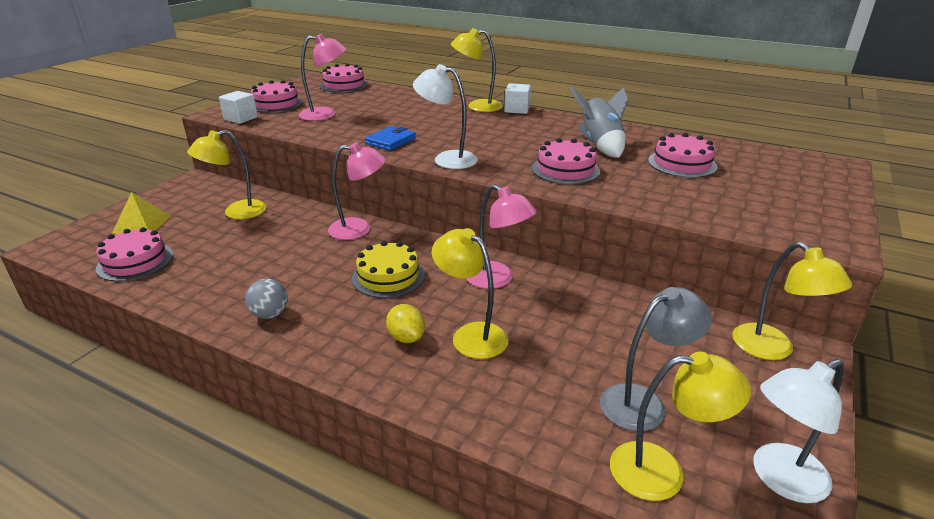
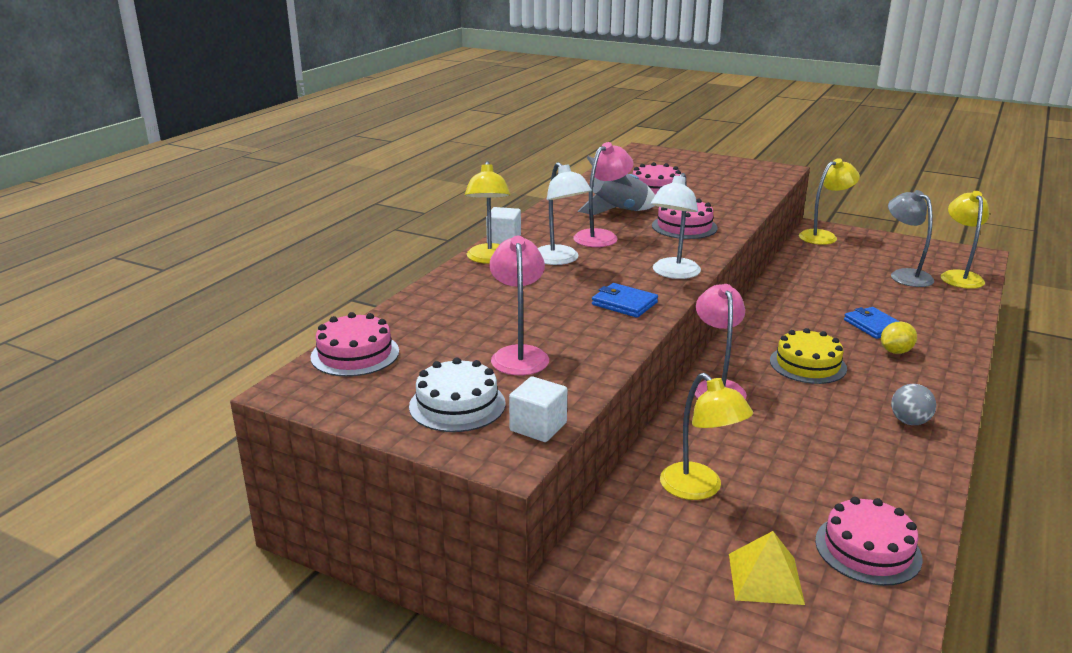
camera: 90 degrees left, 5 degrees down
(276, 104) = (457, 405): pink cake -> white cake
(471, 335) = (873, 326): yellow lamp -> blue wallet
(497, 279) = (786, 314): pink lamp -> pink lamp (601, 236)
(779, 479) = (939, 251): white lamp -> white lamp (560, 260)

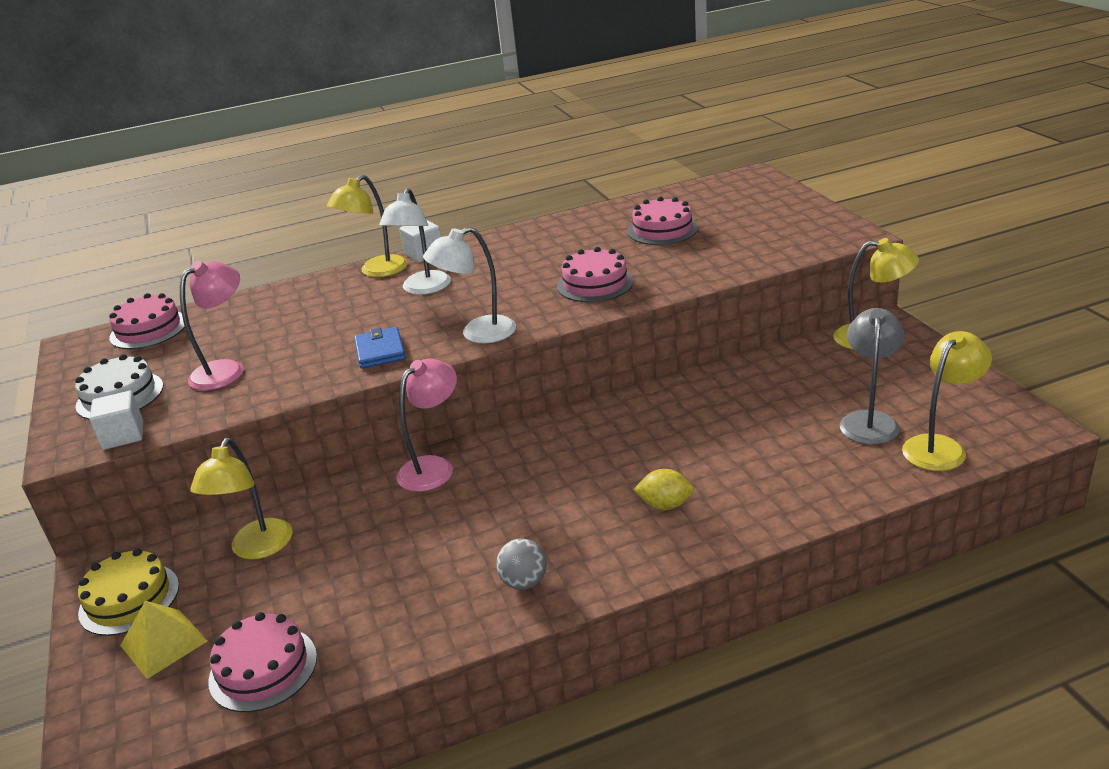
camera: 45 degrees right, 5 degrees up
(601, 236) = (503, 273): pink lamp -> none
(618, 211) = (573, 248): grey rocket -> none
(808, 364) = (552, 480): yellow cake -> yellow cake (129, 599)
(873, 326) = (702, 467): blue wallet -> none

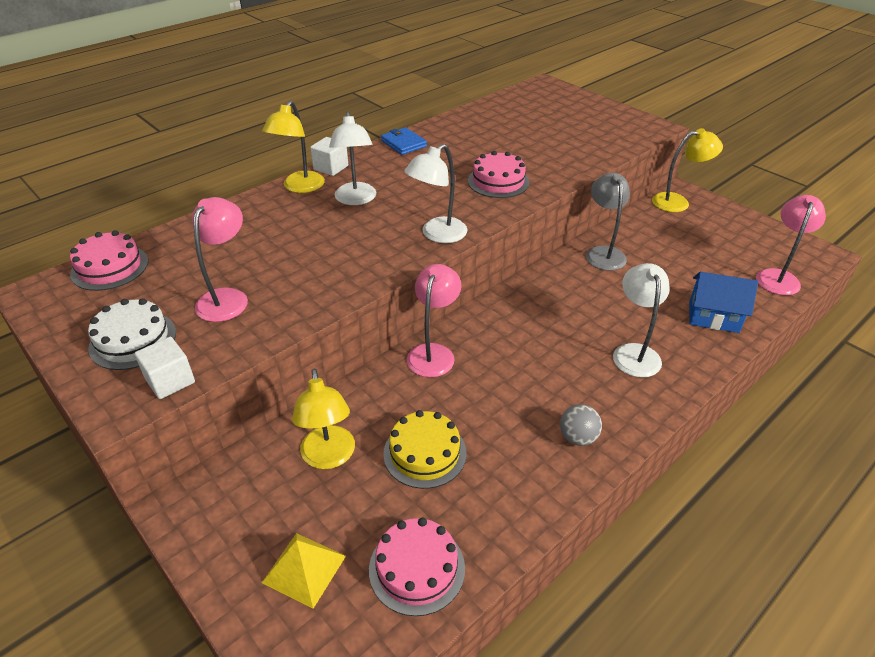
camera: 25 degrees left, 10 degrees up
(129, 599) = (237, 534): yellow cake -> yellow cake (425, 453)
(380, 351) = (363, 261): blue wallet -> blue wallet (403, 143)
(662, 230) = (513, 132): pink cake -> none
(665, 505) = (634, 352): yellow lemon -> white lamp
(804, 481) = (713, 317): none -> blue house
(869, 420) = (721, 264): grey lamp -> grey lamp (603, 253)
(940, 447) = (778, 277): yellow lamp -> pink lamp

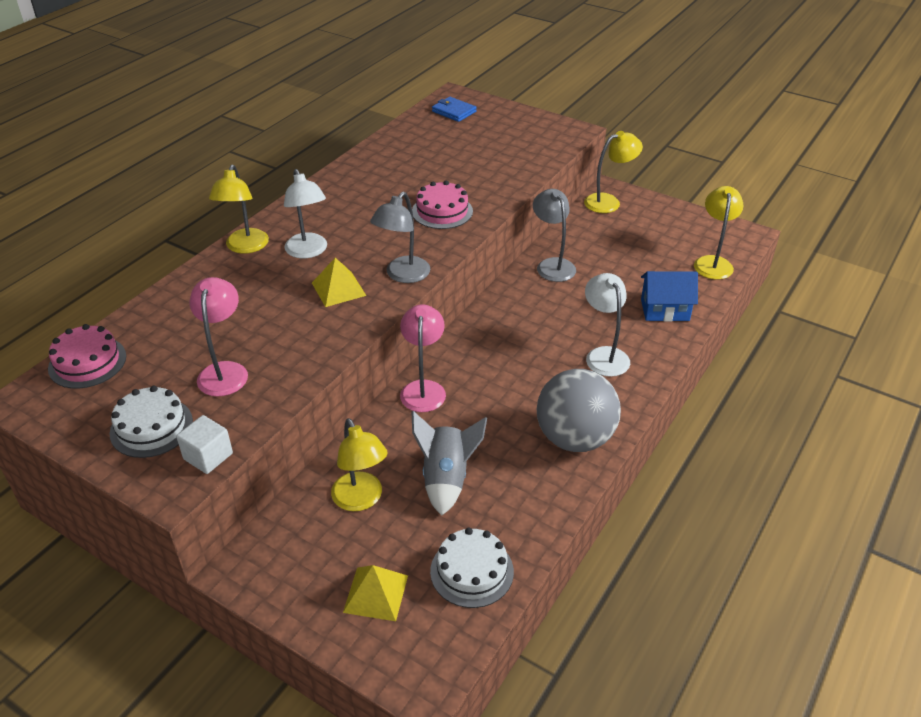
camera: 15 degrees left, 0 degrees up
(331, 168) = (268, 221): white cube -> none
(369, 238) = (338, 289): none -> yellow pyramid
(403, 143) = (333, 183): blue wallet -> blue wallet (454, 111)
(417, 568) = (472, 571): pink cake -> white cake
(425, 453) = (446, 478): yellow cake -> grey rocket
(437, 235) = (403, 275): white lamp -> grey lamp
(577, 437) = (574, 438): grey ball -> grey ball, size x2.24
(778, 277) = (713, 262): pink lamp -> yellow lamp

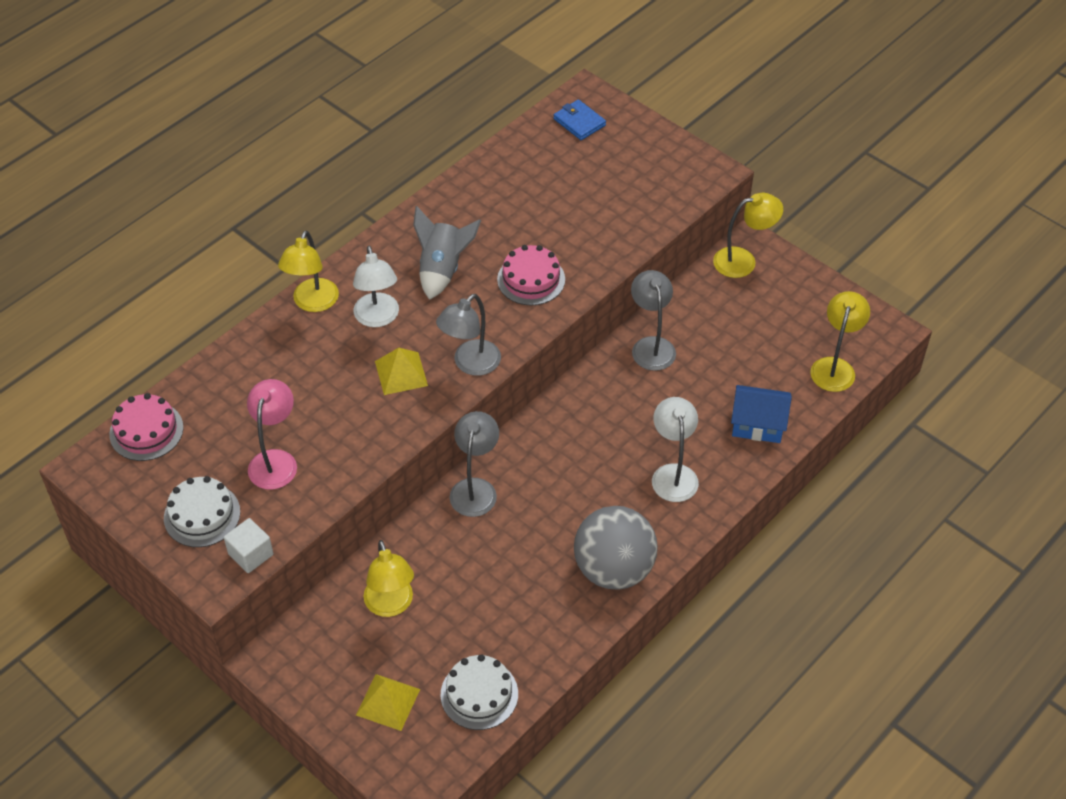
camera: 10 degrees right, 10 degrees up
(423, 389) = (475, 488): pink lamp -> grey lamp
(446, 478) = (476, 595): grey rocket -> grey rocket (442, 269)

